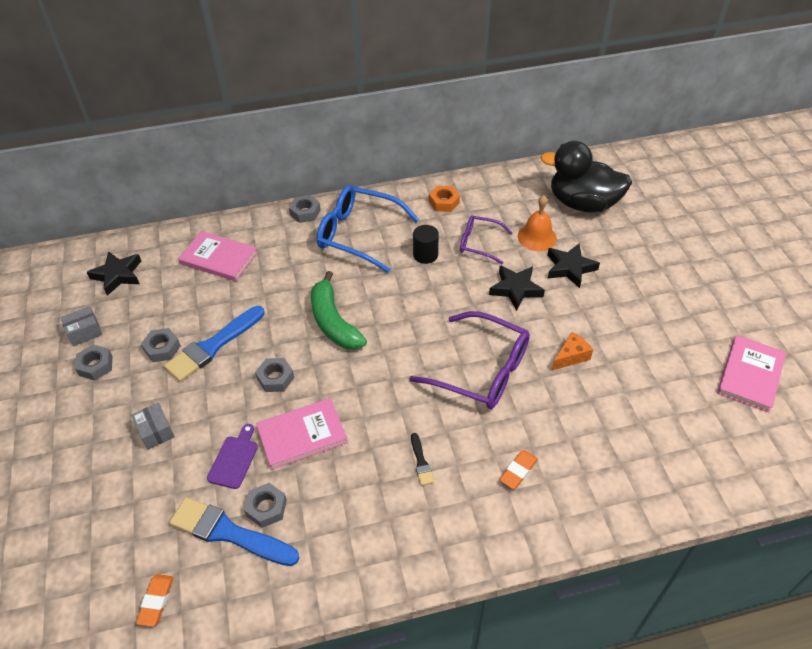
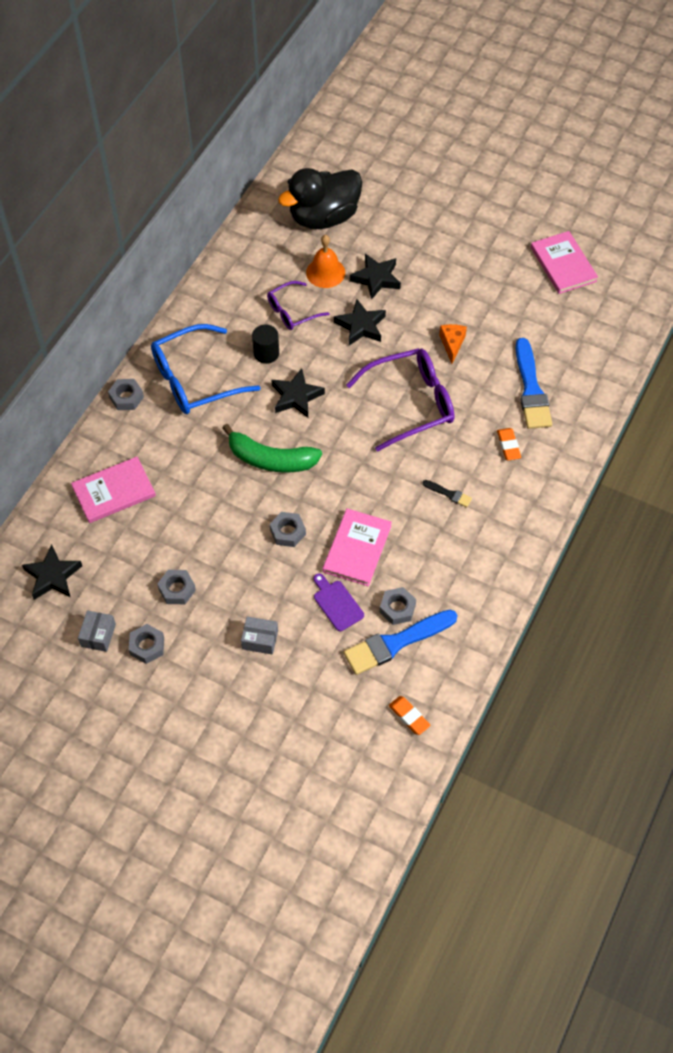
camera: 50 degrees left, 10 degrees up
(213, 346) = (211, 553): blue brush -> blue brush (531, 389)
(406, 297) = (296, 396): none -> black star
(444, 202) = (223, 299): orange nut -> none

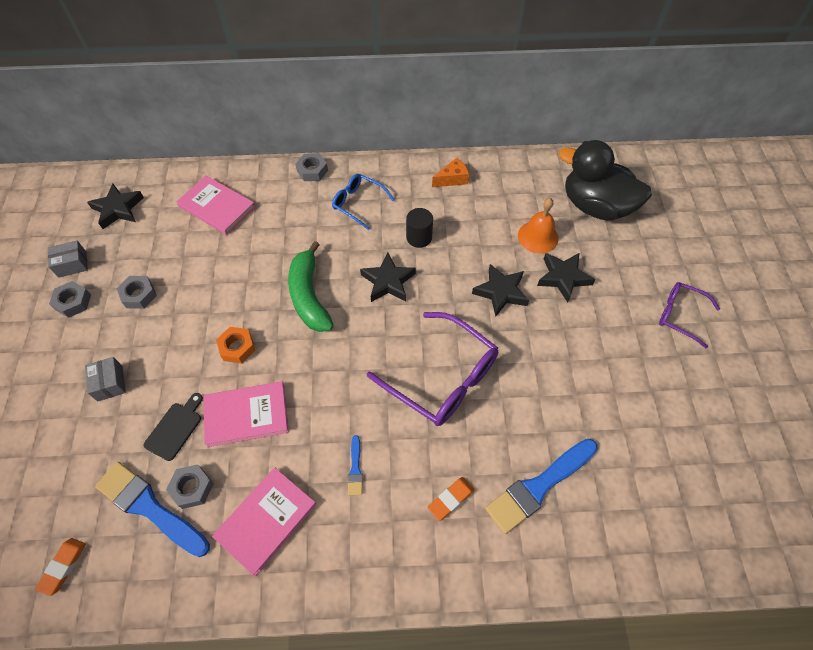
camera: 60 degrees right, 0 degrees up
(195, 379) = (358, 203): blue glasses -> blue glasses, size x0.57
(288, 532) = (237, 347): grey nut -> orange nut
(292, 311) = (477, 234): purple glasses -> purple glasses (680, 315)
(337, 603) = (175, 428): purple cutting board -> black cutting board
(449, 494) = (355, 468): black brush -> blue brush
(452, 344) = (538, 379): orange cheese -> orange cheese (452, 179)
(563, 264) = (725, 437): pink book -> pink book (266, 520)

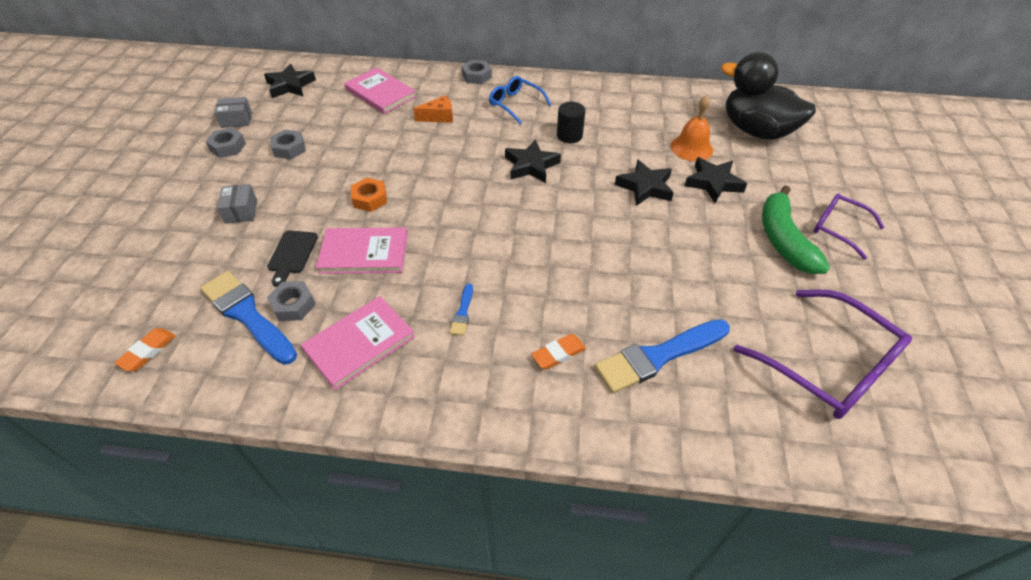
camera: 10 degrees right, 10 degrees down
(175, 428) = (292, 254): black cutting board -> black cutting board turned 150 degrees clockwise
(309, 296) = (450, 168): green banana -> green banana (783, 239)
(442, 377) = (570, 248): purple glasses -> purple glasses (828, 366)
(452, 179) = (612, 95): orange cheese -> orange cheese (439, 117)

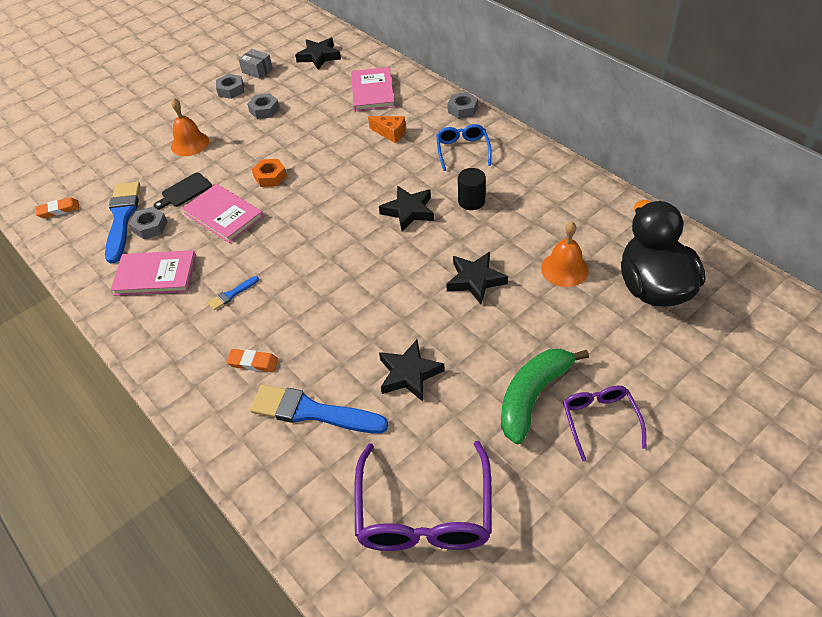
camera: 45 degrees right, 0 degrees up
(241, 211) = (190, 144): grey box -> orange bell
(713, 183) = (540, 311): black star -> black star (409, 374)

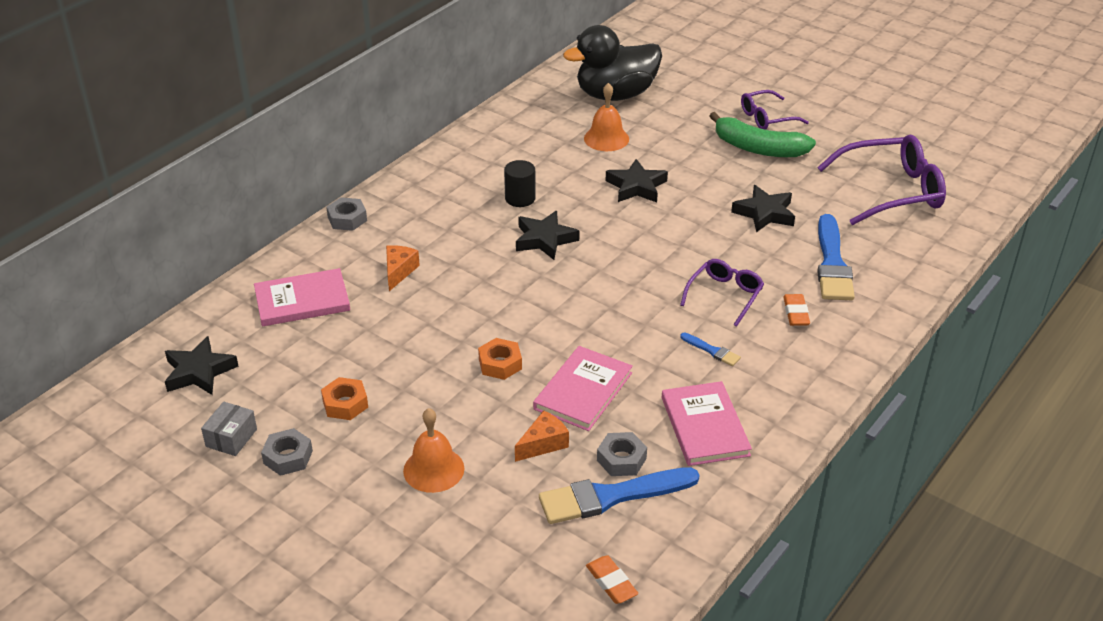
camera: 105 degrees left, 10 degrees down
(184, 191) = (543, 444): black cutting board -> orange cheese
(264, 110) = (345, 404): grey nut -> orange nut
(295, 316) = (724, 295): none -> purple glasses
(462, 150) = (431, 212): blue glasses -> none

